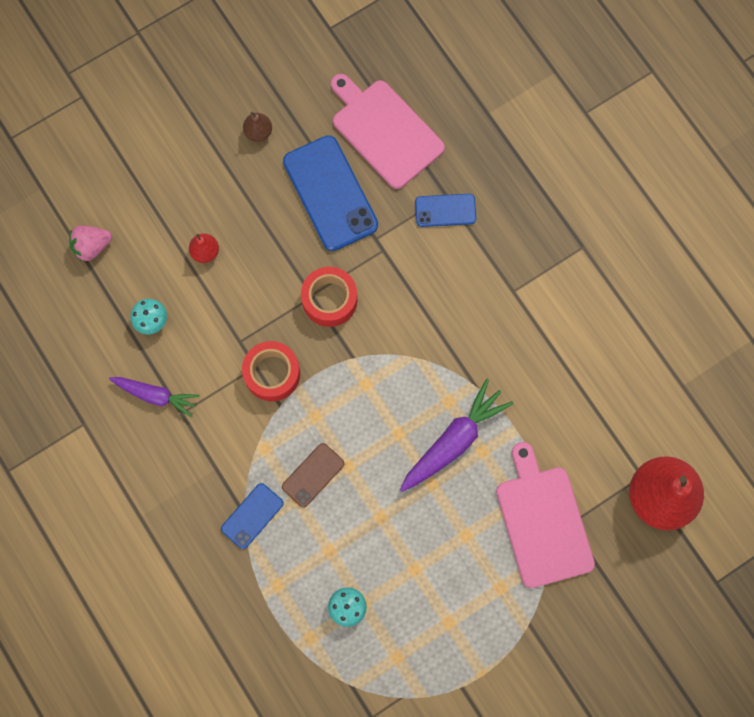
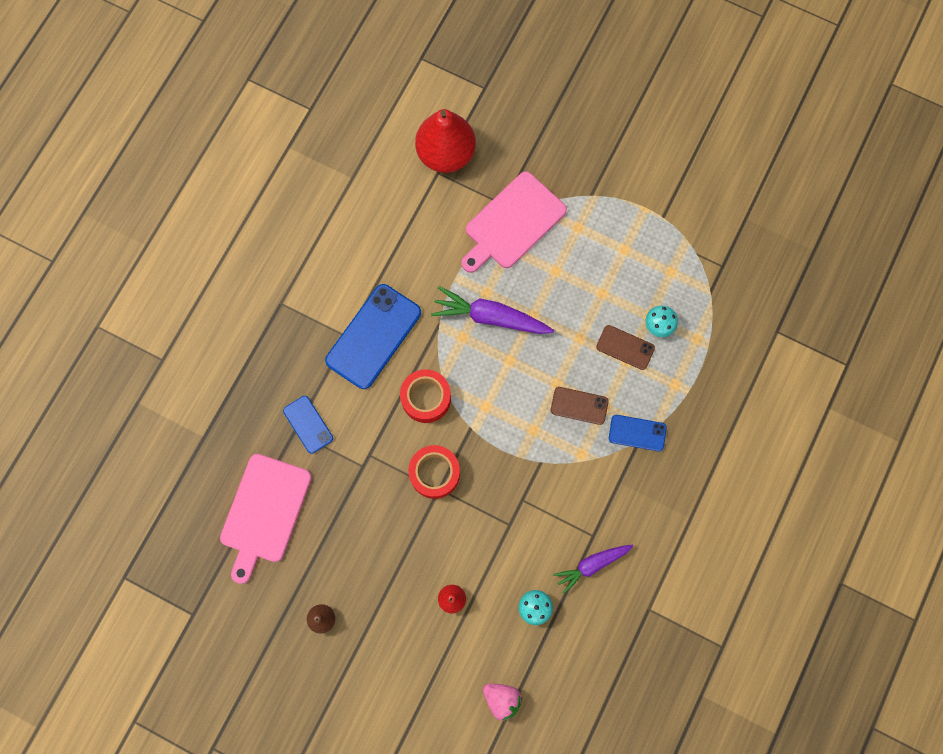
camera: 120 degrees left, 0 degrees up
(156, 395) = (592, 565): purple carrot -> purple carrot turned 105 degrees counterclockwise
(272, 374) = (520, 483): red tape -> red tape (426, 398)
(330, 193) = (344, 525): blue phone -> blue phone (373, 336)
(344, 557) = (625, 347): none -> brown phone

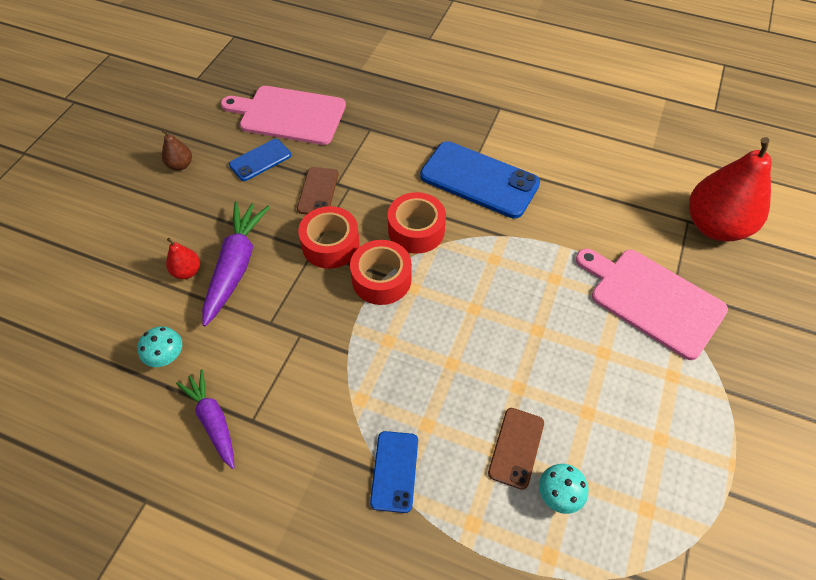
camera: 85 degrees right, 20 degrees down
(308, 424) = (378, 137): blue phone -> blue phone (260, 160)
(475, 431) = (381, 279): none -> red tape
(490, 317) = (524, 285): purple carrot -> purple carrot (236, 266)
(502, 699) = (64, 329): pink strawberry -> none
(579, 406) = (425, 392): brown phone -> brown phone (318, 191)

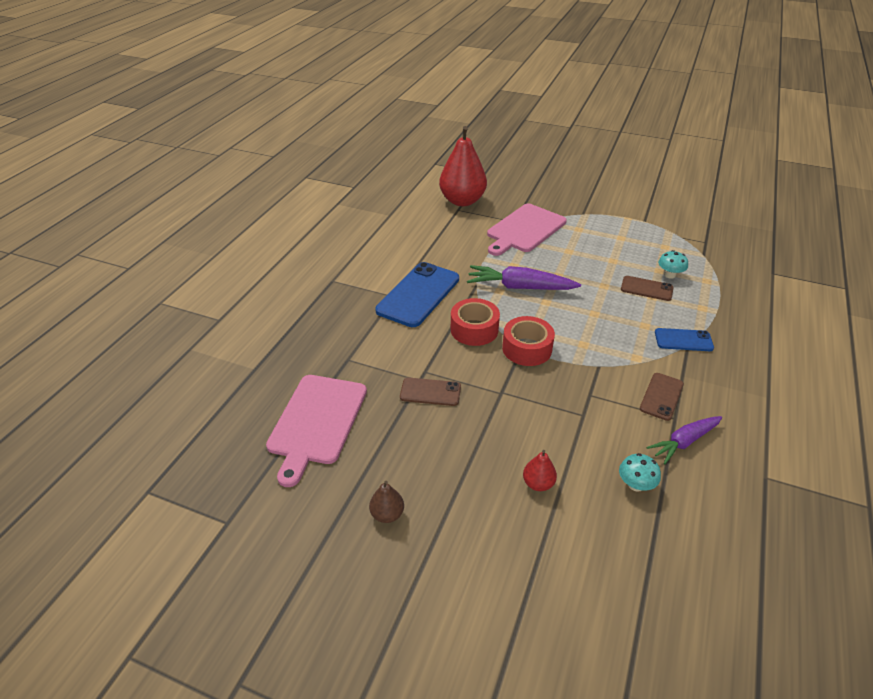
camera: 90 degrees left, 15 degrees down
(236, 266) = (526, 445): purple carrot -> purple carrot (520, 287)
(260, 160) = (384, 440): blue phone -> none
(288, 413) = (661, 396): none -> brown phone
(330, 245) = (494, 380): red tape -> none

